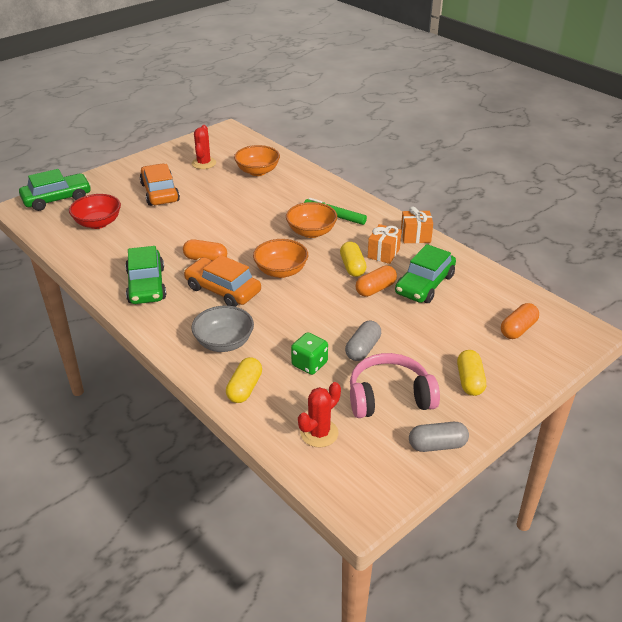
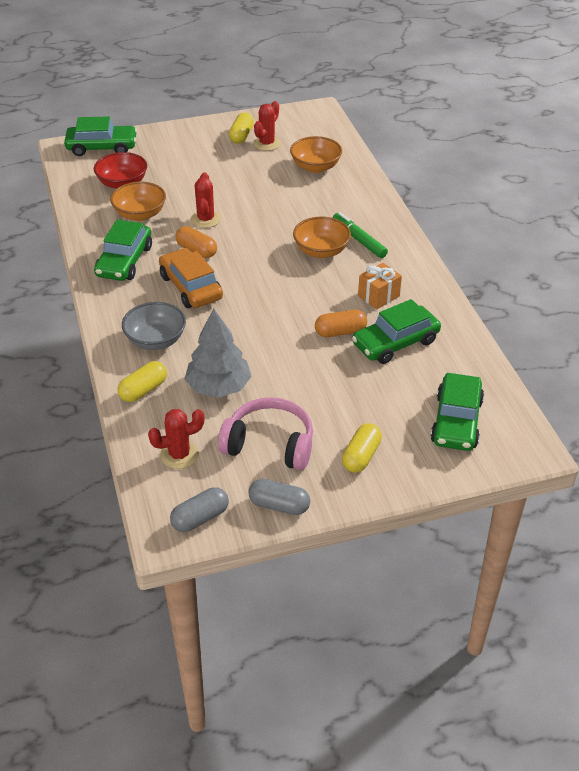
camera: 25 degrees right, 5 degrees up
(160, 192) = (201, 166): orange car -> none
(195, 233) = (205, 219): none -> red cactus
(281, 271) = (260, 284): orange bowl -> orange bowl (140, 214)
(309, 364) = (218, 387): green dice -> grey tree
(352, 267) = (335, 301): yellow capsule -> yellow capsule (241, 136)
(363, 349) = (280, 389): grey capsule -> grey capsule (200, 518)
(415, 236) = (428, 287): orange gift -> none
(518, 329) = (456, 421): orange capsule -> green car

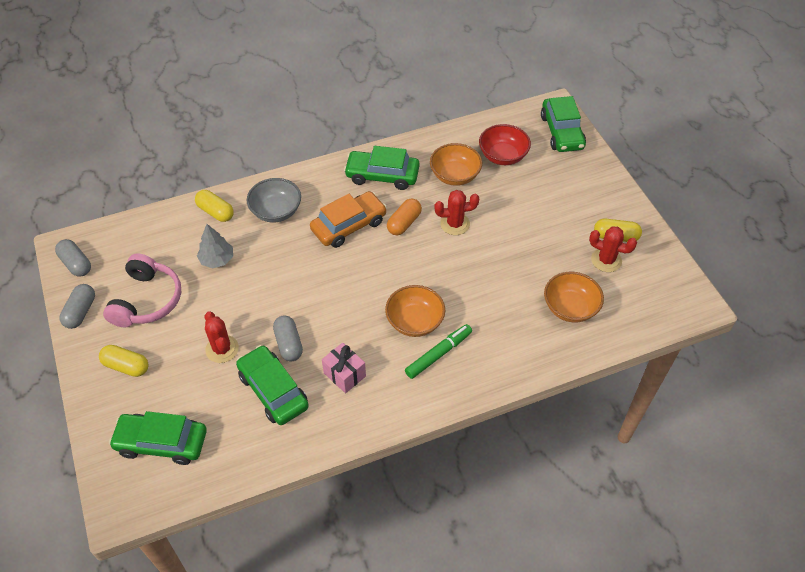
camera: 85 degrees right, 10 degrees up
(179, 454) = (142, 243): red cactus -> red cactus (222, 349)
(218, 387) = (217, 259): grey tree -> grey tree, size x0.65
(340, 332) = (289, 344): orange capsule -> grey capsule
(378, 296) = (344, 374): orange gift -> pink gift

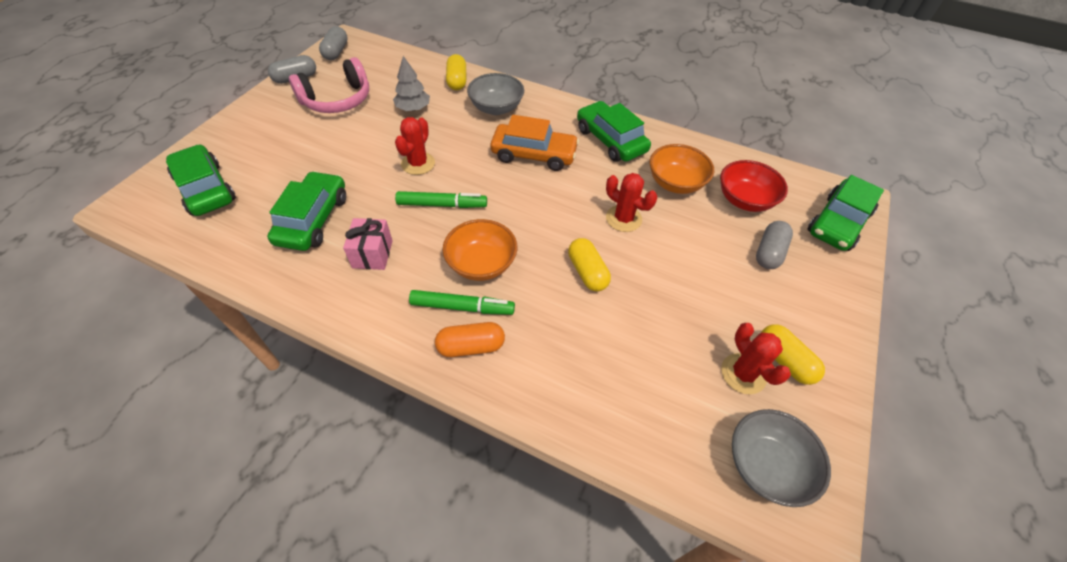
camera: 45 degrees right, 0 degrees up
(126, 366) = (266, 127): yellow capsule -> yellow capsule (587, 272)
(222, 349) = (329, 164): red cactus -> red cactus (418, 163)
(289, 344) = (371, 198): grey capsule -> grey capsule (769, 253)
(340, 308) = (442, 205): none -> green marker
(404, 223) = (580, 185): orange capsule -> orange capsule (471, 346)
(570, 308) = (641, 383): orange bowl -> none
(658, 295) = (766, 465): none -> grey bowl

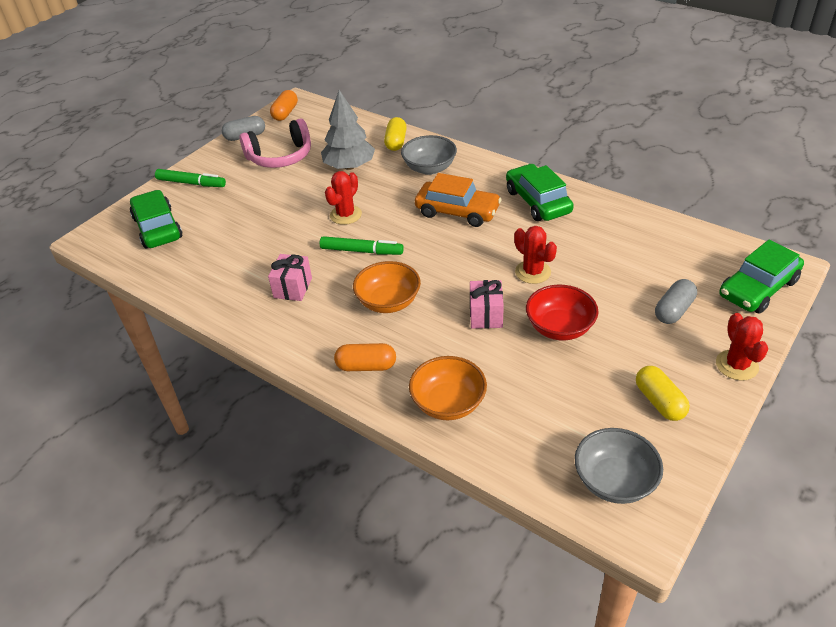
camera: 15 degrees right, 10 degrees down
(313, 219) = (245, 257): green car -> none
(336, 52) = (285, 113): grey capsule -> orange capsule
(413, 108) = (349, 166): grey tree -> grey tree, size x1.54
(462, 307) = (364, 335): green marker -> green marker (191, 183)
(587, 272) = (486, 315): yellow capsule -> pink gift
(675, 183) = (594, 243): orange bowl -> orange bowl (448, 403)
(743, 374) = (614, 409): red cactus -> red cactus (736, 365)
(744, 200) = (662, 262): red bowl -> red bowl (559, 327)

